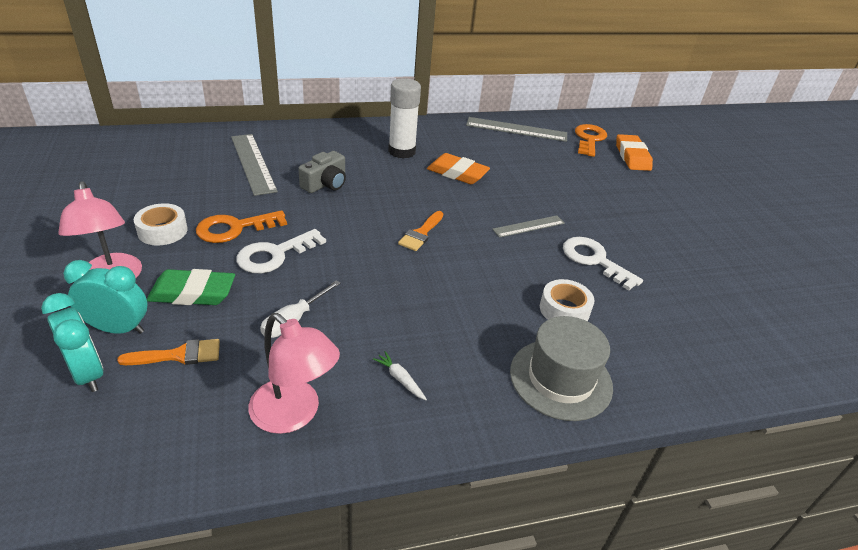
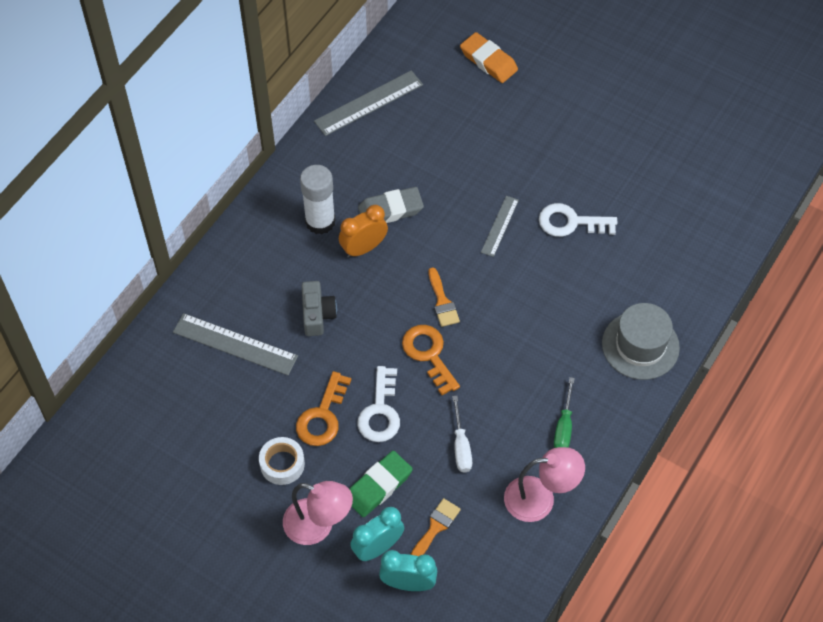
camera: 40 degrees left, 20 degrees up
(400, 379) = (564, 427): white carrot -> green screwdriver
(409, 177) = (363, 248): none -> orange clock
(457, 173) = (390, 210): orange eraser -> grey eraser
(564, 310) = (594, 288): white tape -> none
(589, 139) = (436, 64): orange key -> orange key (429, 354)

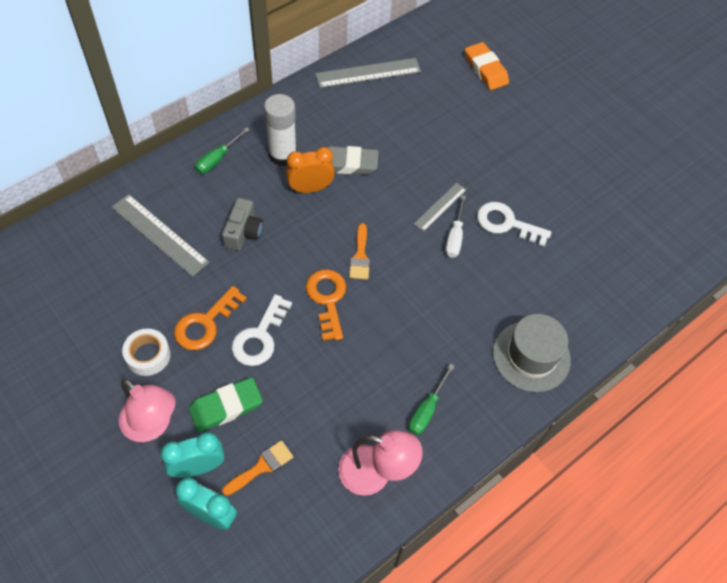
camera: 15 degrees right, 0 degrees up
(256, 247) = (217, 159): none -> green screwdriver
(461, 446) = (320, 395): white screwdriver -> white screwdriver (455, 237)

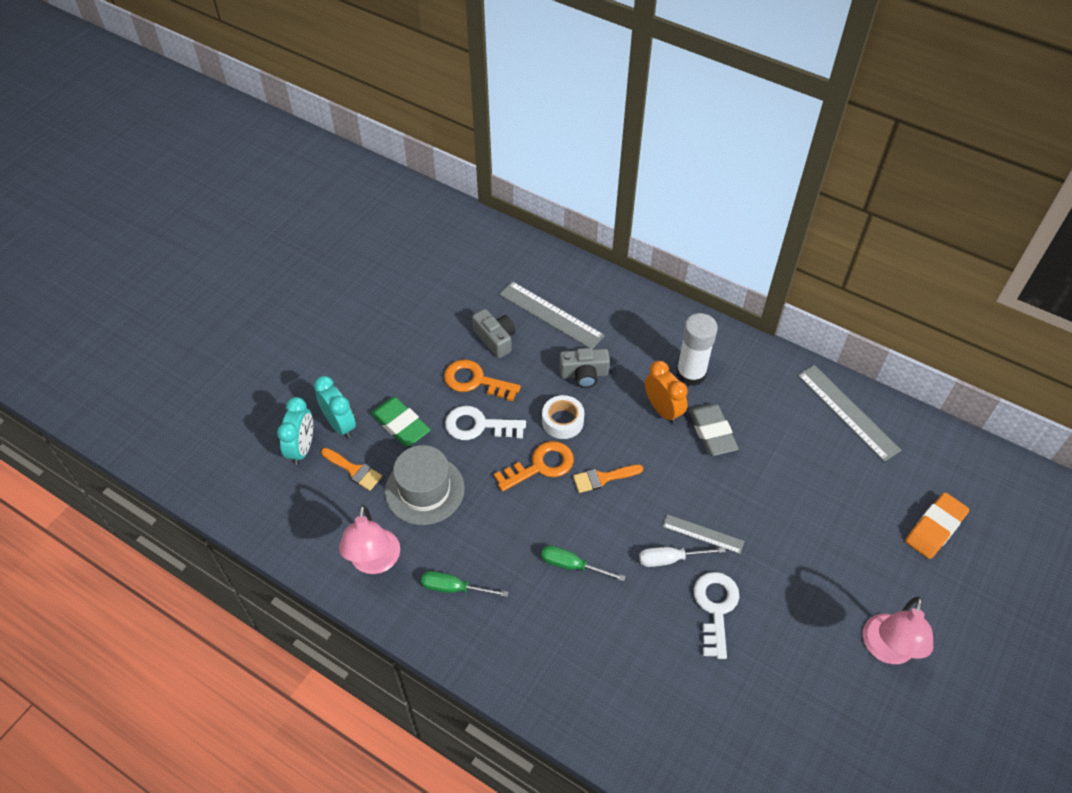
camera: 75 degrees right, 5 degrees down
(148, 355) = (429, 353): white tape -> white tape (562, 421)
(153, 425) = (366, 380): pink lamp -> pink lamp (886, 650)
(159, 234) = (551, 315): grey ruler -> grey ruler turned 75 degrees counterclockwise
(163, 290) = (495, 339): none -> grey camera
(217, 159) = (656, 325): green screwdriver -> green screwdriver (572, 565)
(531, 356) = (553, 675): grey hat -> grey hat (424, 490)

